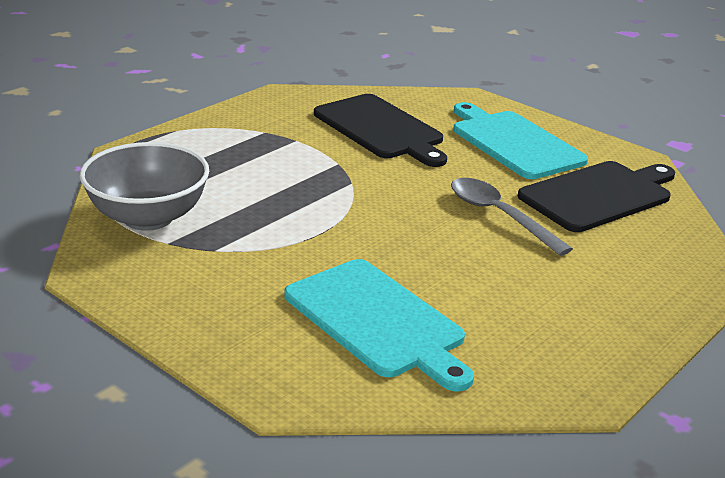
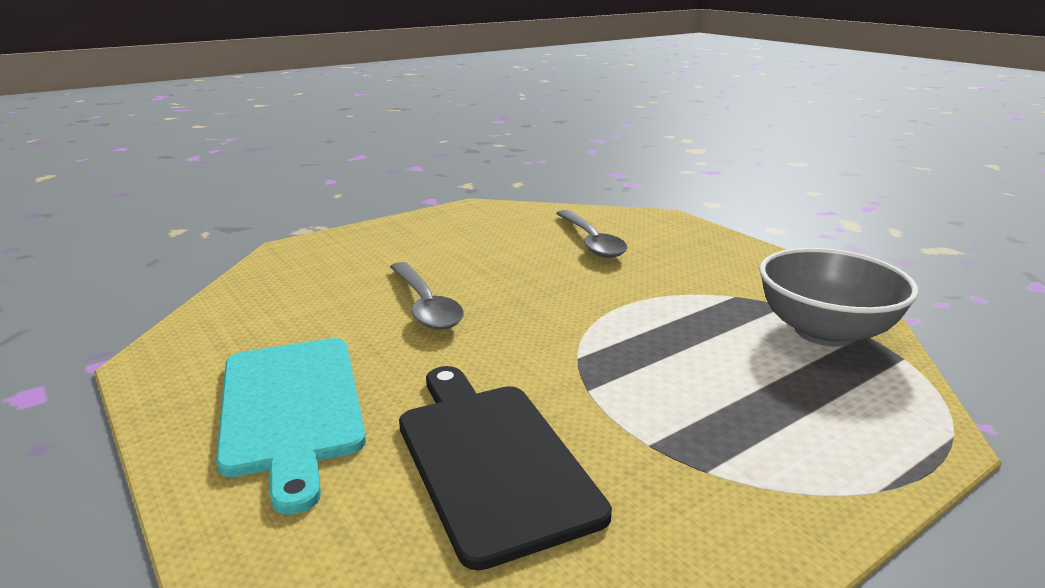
camera: 165 degrees left, 5 degrees down
(378, 321) = (591, 242): turquoise cutting board -> grey spoon
(599, 195) = (284, 319): black cutting board -> none

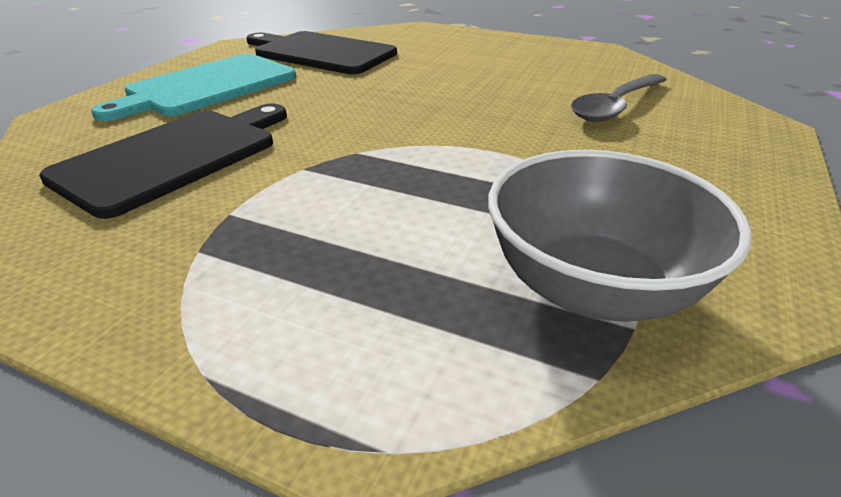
camera: 60 degrees right, 10 degrees up
(282, 315) = (321, 53): none -> black cutting board
(426, 306) = (383, 82): grey spoon -> none

